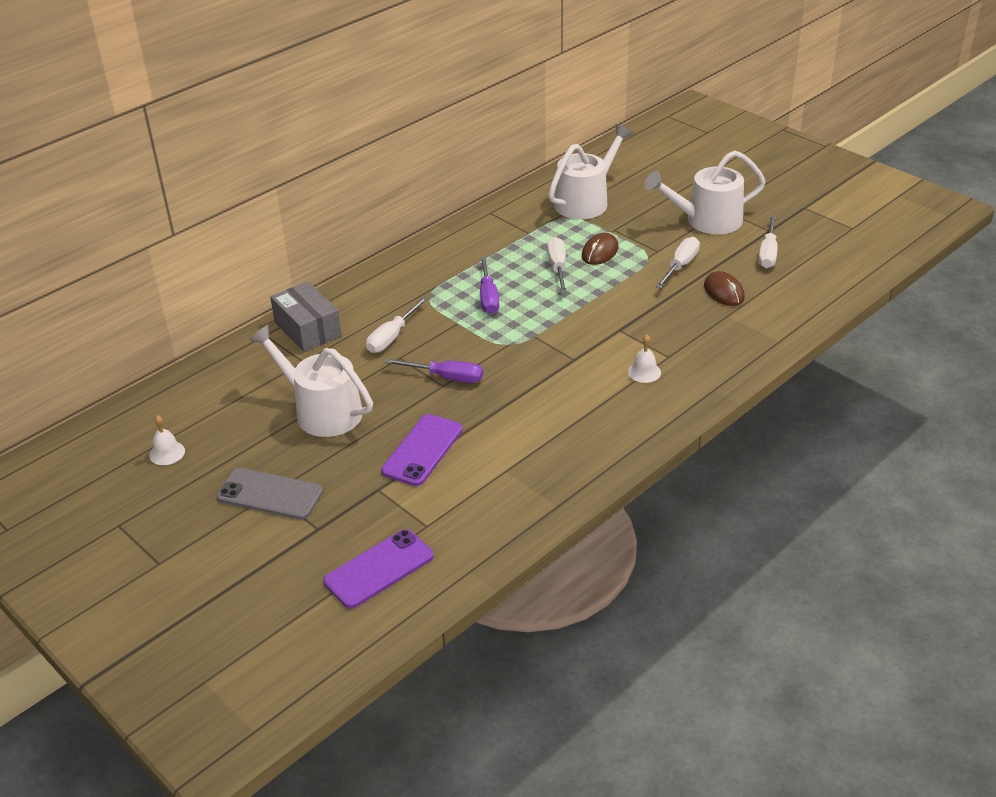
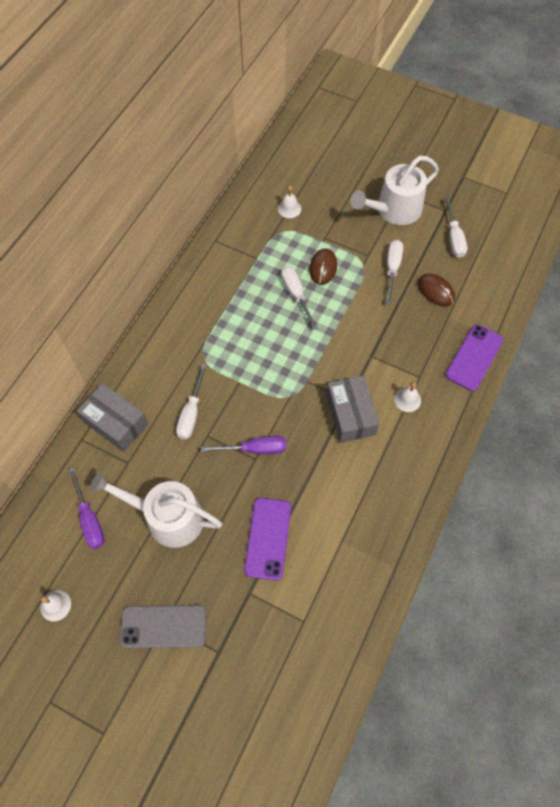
camera: 20 degrees left, 25 degrees up
(379, 569) = (285, 680): purple phone -> purple phone (474, 357)
(488, 297) = (253, 344): purple screwdriver -> purple screwdriver (89, 519)
(570, 371) = (350, 414): none -> grey box
(585, 201) = (289, 208): white watering can -> white bell

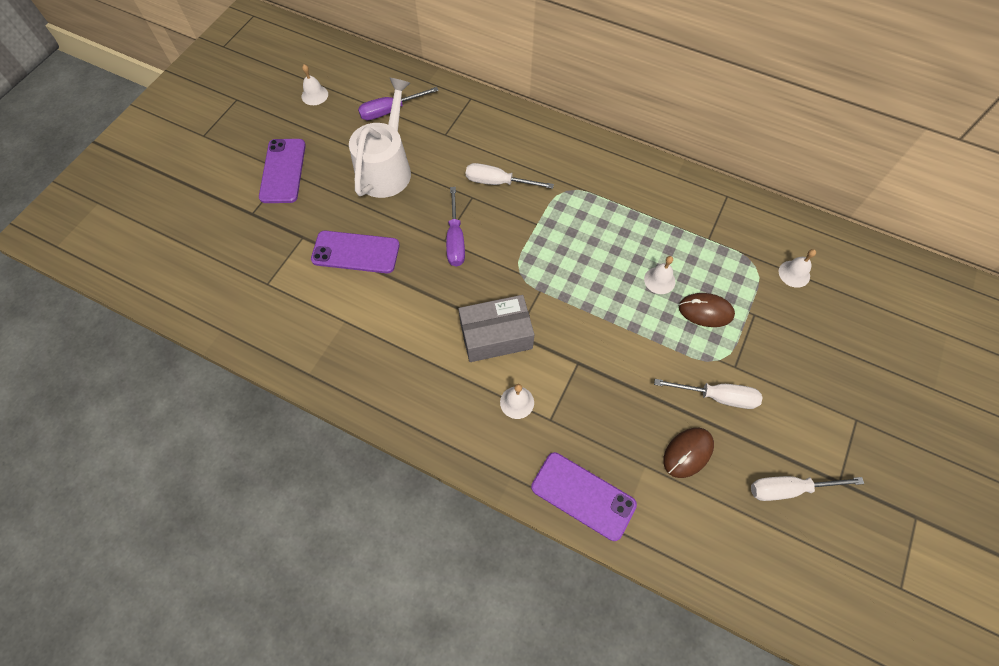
camera: 90 degrees right, 0 degrees up
(116, 423) = (487, 122): grey box -> none
(163, 626) = (283, 171): grey phone -> purple phone
(296, 295) = (659, 280): white screwdriver -> white bell
(394, 210) = (823, 406): white watering can -> none

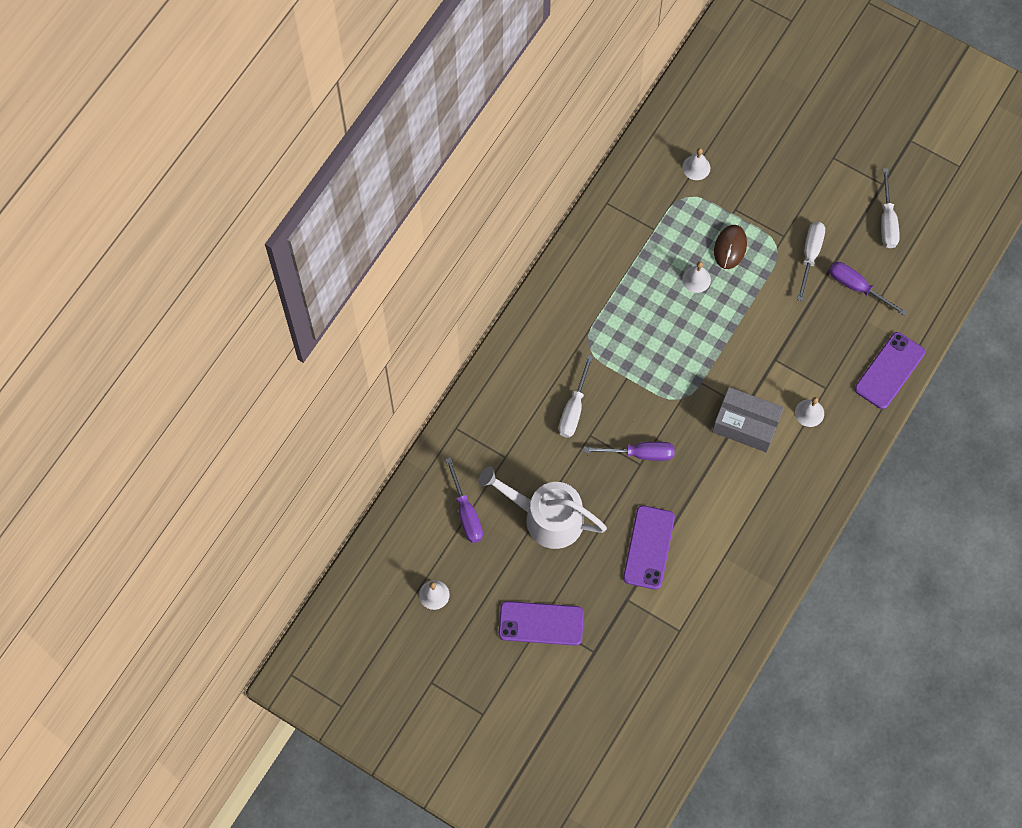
camera: 85 degrees left, 5 degrees up
(496, 336) = (746, 424): grey box -> grey box turned 60 degrees counterclockwise
(687, 453) = (857, 287): brown mouse -> purple screwdriver

